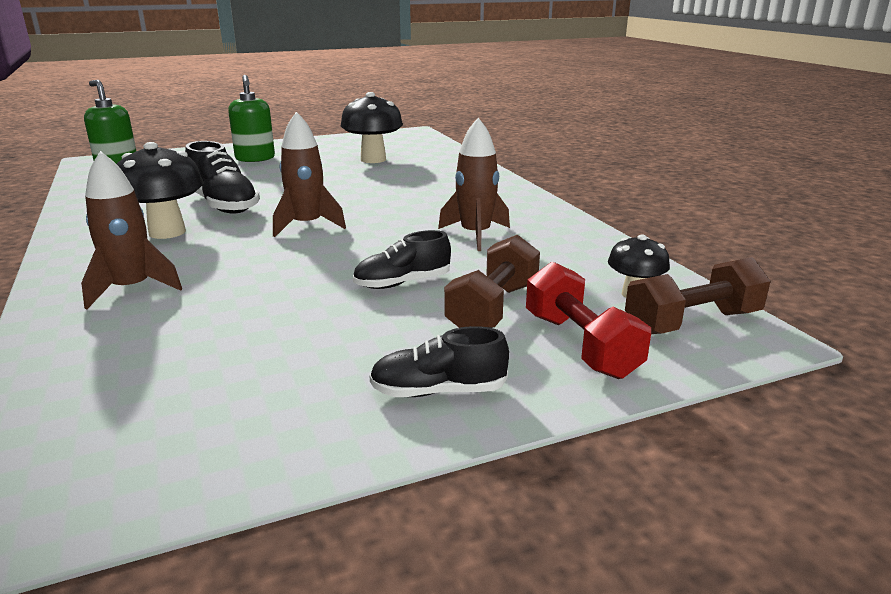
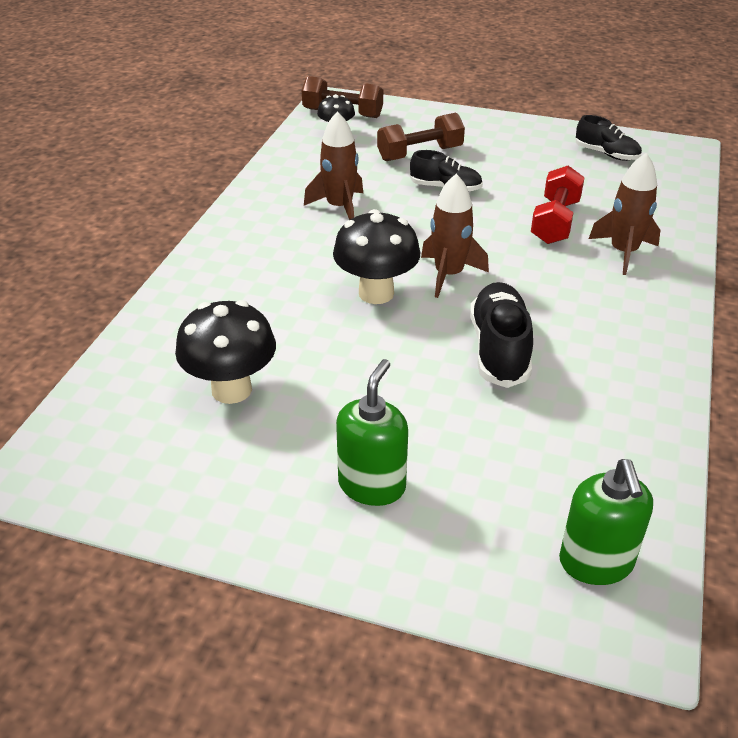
camera: 140 degrees left, 15 degrees up
(167, 232) = (576, 319): black mushroom -> black mushroom (376, 293)
(438, 391) = (499, 131): black shoe -> black shoe (606, 154)
(580, 345) = (411, 124): red dumbbell -> red dumbbell (555, 222)

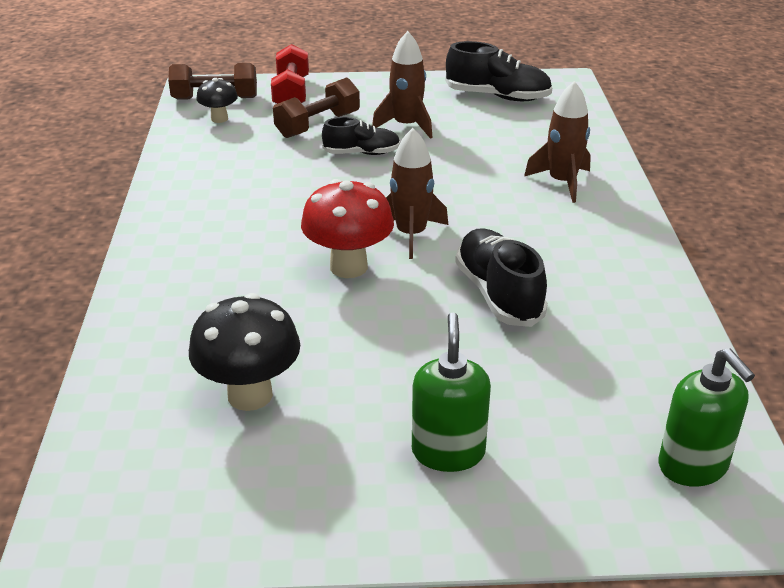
camera: 20 degrees left, 5 degrees down
(339, 207) = (264, 191): brown rocket -> brown rocket (406, 126)
(376, 293) = (348, 267): black mushroom -> red mushroom
(555, 222) = (484, 166): red dumbbell -> red dumbbell (291, 93)
(606, 154) = (497, 96): black shoe -> black shoe, size x1.54

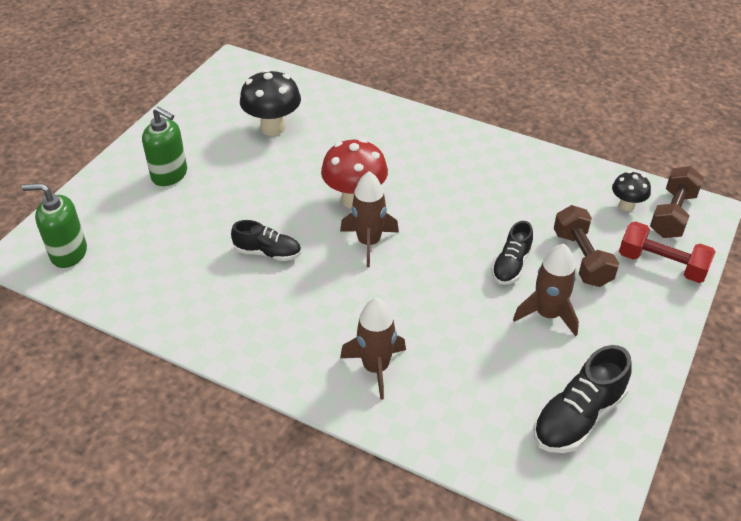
camera: 120 degrees right, 10 degrees up
(498, 294) = (268, 252): black shoe -> black shoe, size x0.65

